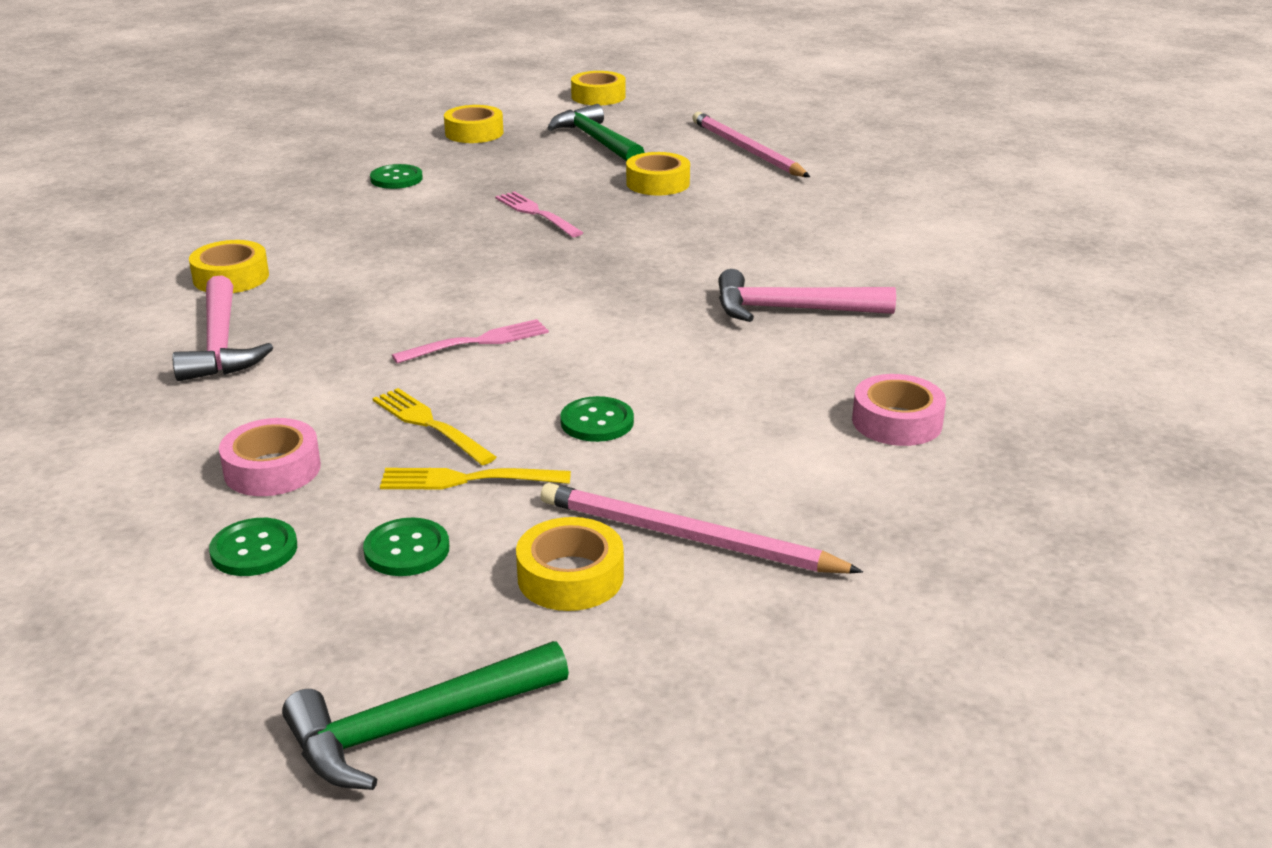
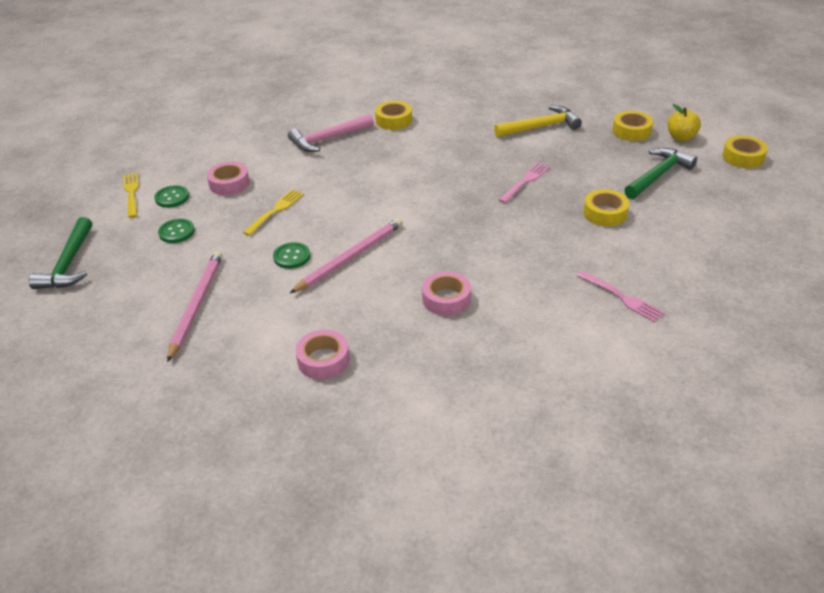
camera: 75 degrees right, 10 degrees up
(396, 179) = (541, 127): green button -> yellow hammer
(415, 726) = (69, 264): green hammer -> green hammer turned 135 degrees counterclockwise
(467, 480) = (232, 233): yellow fork -> yellow fork (131, 193)
(477, 342) = (358, 203): pink fork -> pink fork (622, 297)
(520, 113) = (681, 137): none -> yellow apple
(570, 577) = (162, 278): yellow tape -> none
(746, 150) = (697, 237): pink pencil -> pink pencil (350, 257)
(791, 309) = (446, 299): pink hammer -> pink tape

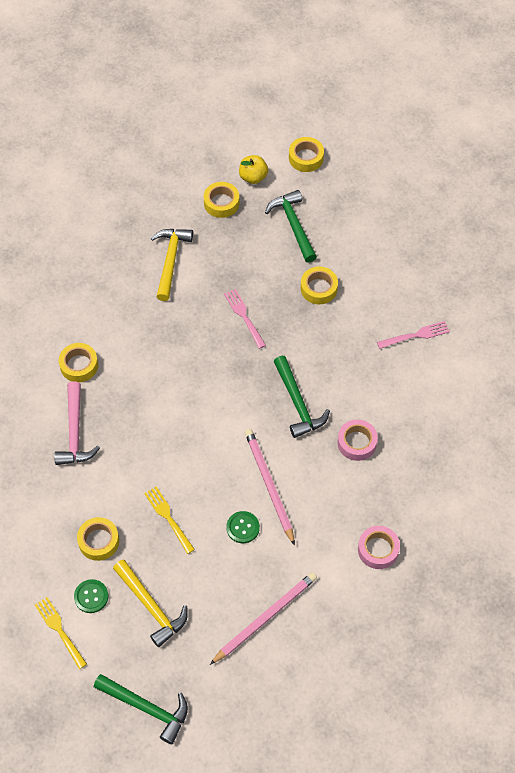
camera: 65 degrees left, 20 degrees up
(131, 193) = (59, 630): yellow fork -> yellow fork turned 45 degrees clockwise
(176, 232) = (151, 607): green button -> yellow hammer
(196, 305) = (265, 618): pink pencil -> pink pencil turned 105 degrees clockwise
(229, 184) = (98, 541): pink tape -> yellow tape
(459, 244) = (298, 403): none -> green hammer

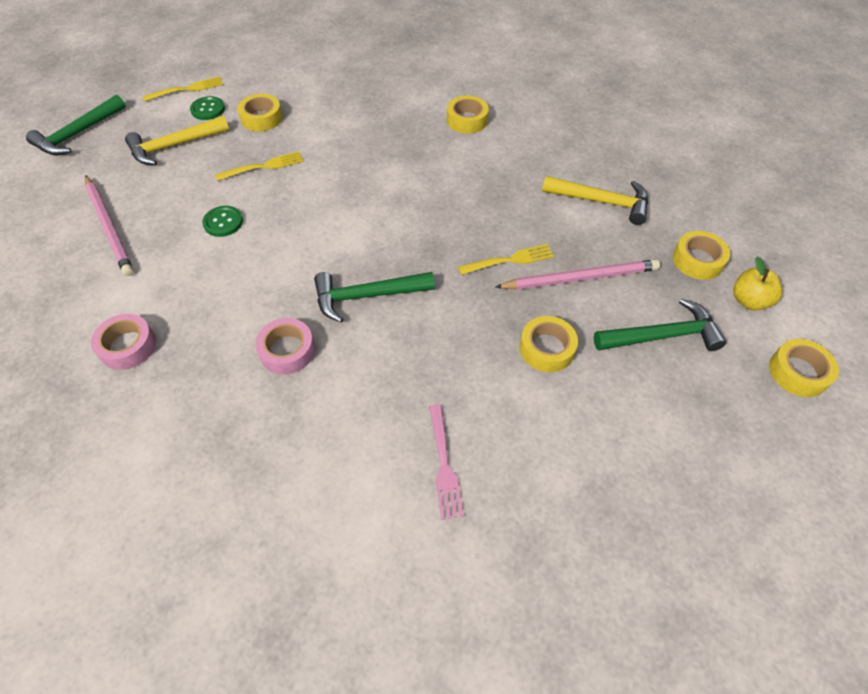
camera: 100 degrees right, 5 degrees down
(75, 432) = (388, 112): pink hammer -> none
(244, 316) = (510, 260): pink fork -> yellow fork
(269, 485) = (264, 252): pink pencil -> pink pencil (580, 278)

